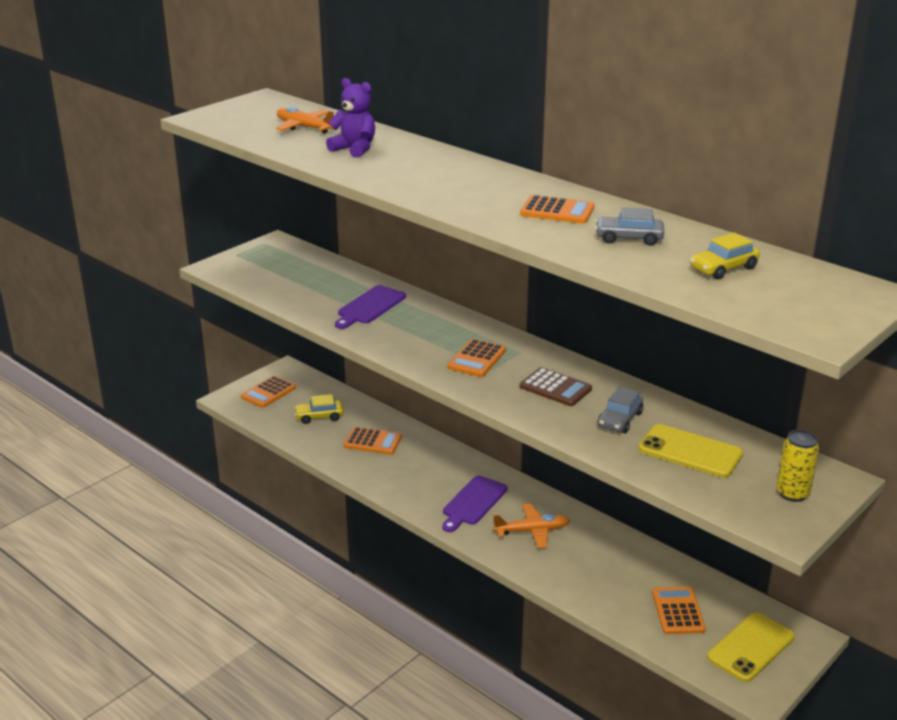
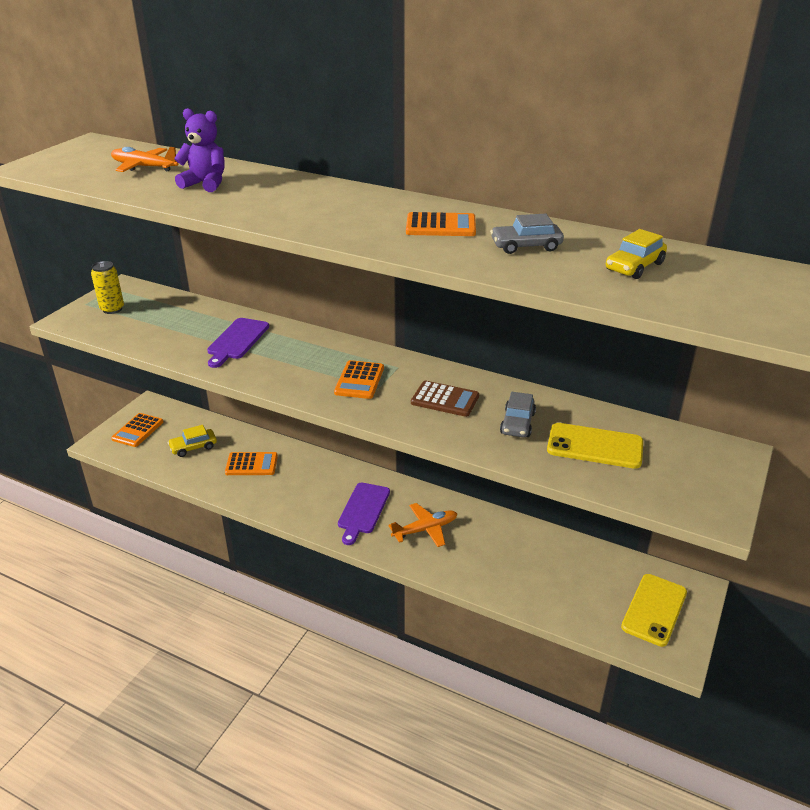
camera: 15 degrees left, 5 degrees up
(678, 611) = (580, 586): orange calculator -> none
(792, 493) = (704, 474): yellow can -> yellow can (112, 309)

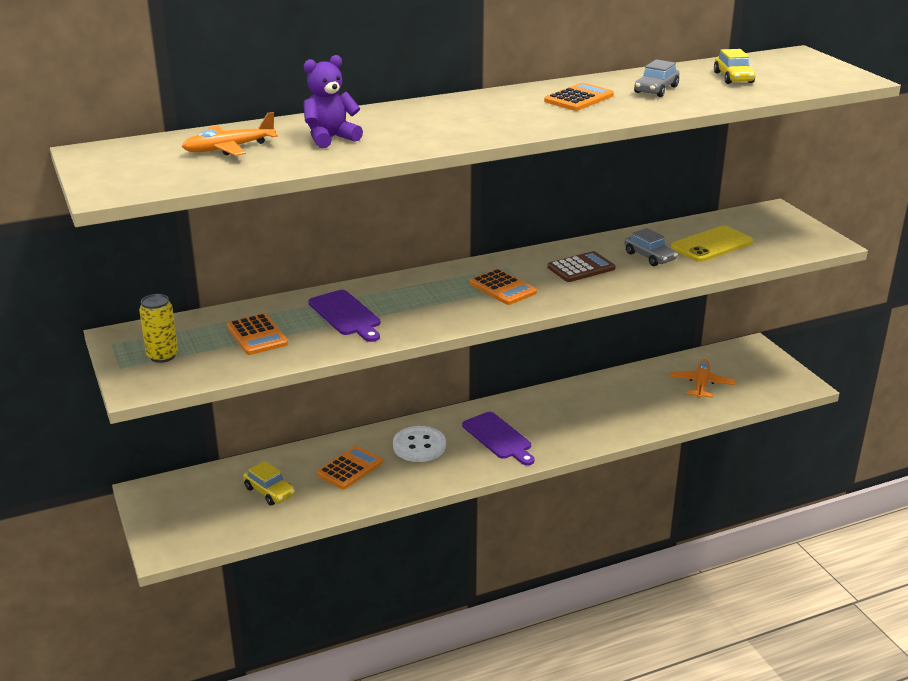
camera: 50 degrees left, 5 degrees down
(138, 430) = (183, 516): orange calculator -> orange calculator (257, 335)
(193, 447) = (269, 491): yellow car -> yellow car turned 60 degrees counterclockwise
(310, 479) = (419, 446): none -> white button
(425, 530) = (561, 420): orange plane -> orange plane (701, 384)
(654, 609) = (755, 371): yellow phone -> none

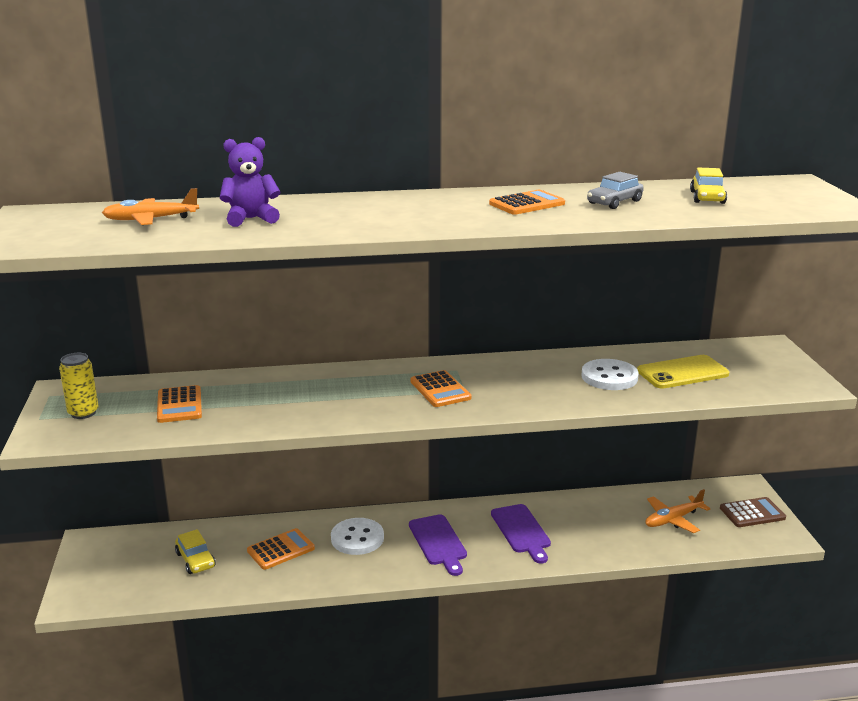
camera: 15 degrees right, 5 degrees down
(346, 315) = (273, 397): purple cutting board -> purple cutting board (521, 531)
(581, 268) = (531, 380): brown calculator -> brown calculator (752, 513)
(649, 256) = (609, 377): grey car -> white button
(701, 384) = (673, 519): orange plane -> orange plane turned 150 degrees counterclockwise

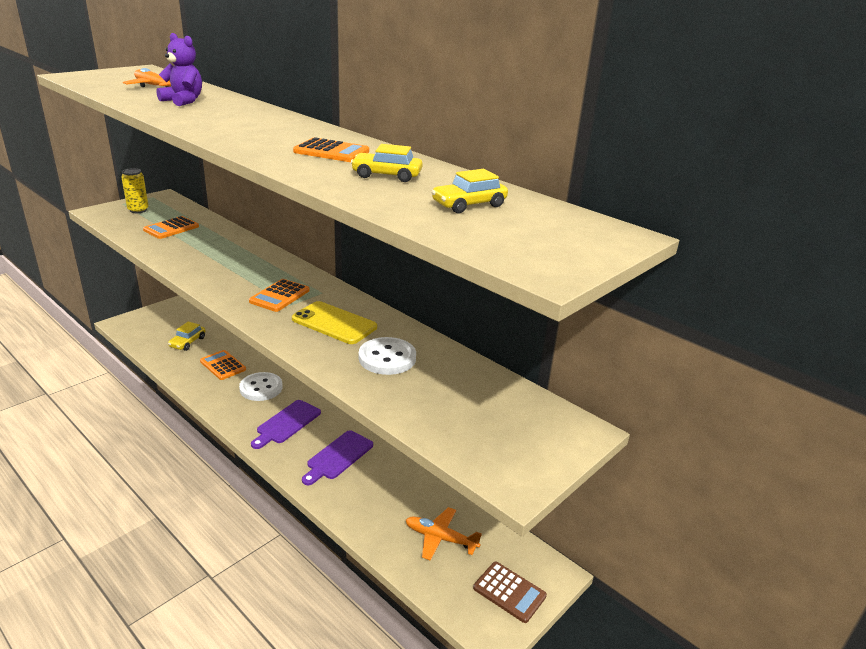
camera: 50 degrees right, 5 degrees up
(281, 550) = (223, 365): orange calculator -> orange calculator turned 150 degrees counterclockwise
(614, 202) = (386, 175): grey car -> yellow car
(682, 373) = (443, 393): yellow phone -> yellow phone (334, 323)

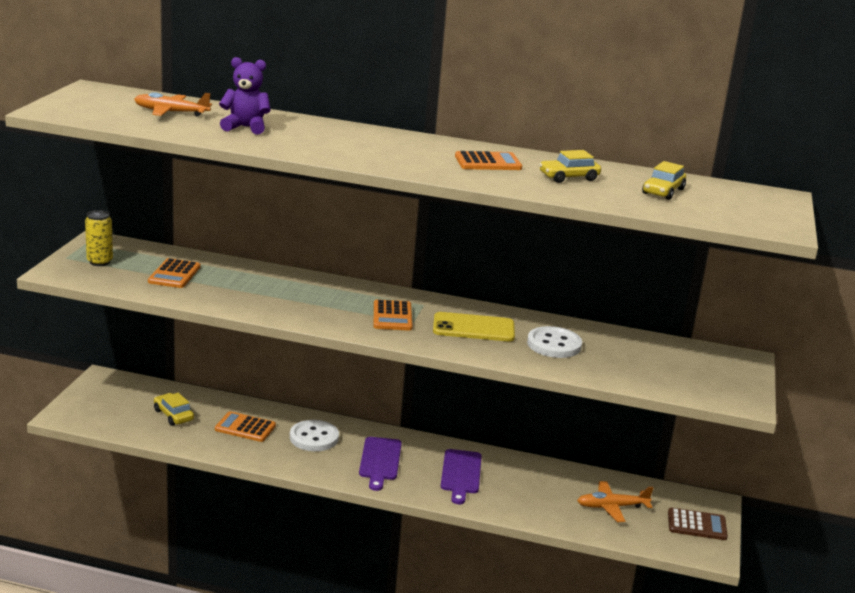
camera: 30 degrees left, 5 degrees down
(187, 342) = (173, 415): yellow car -> yellow car turned 150 degrees clockwise

